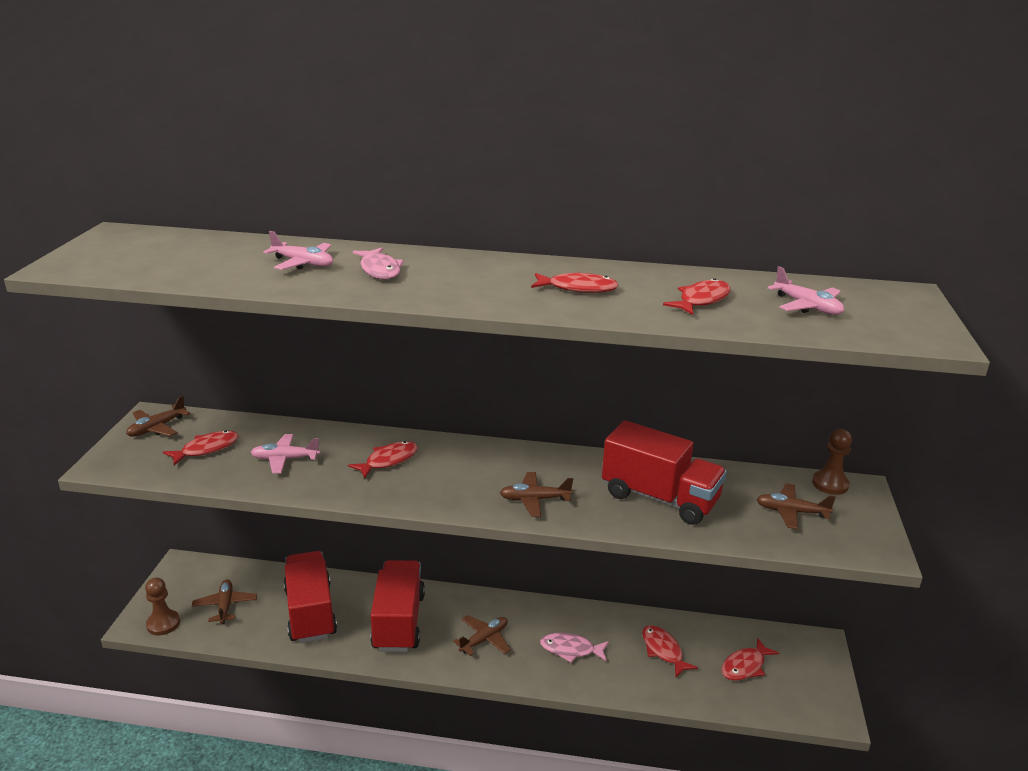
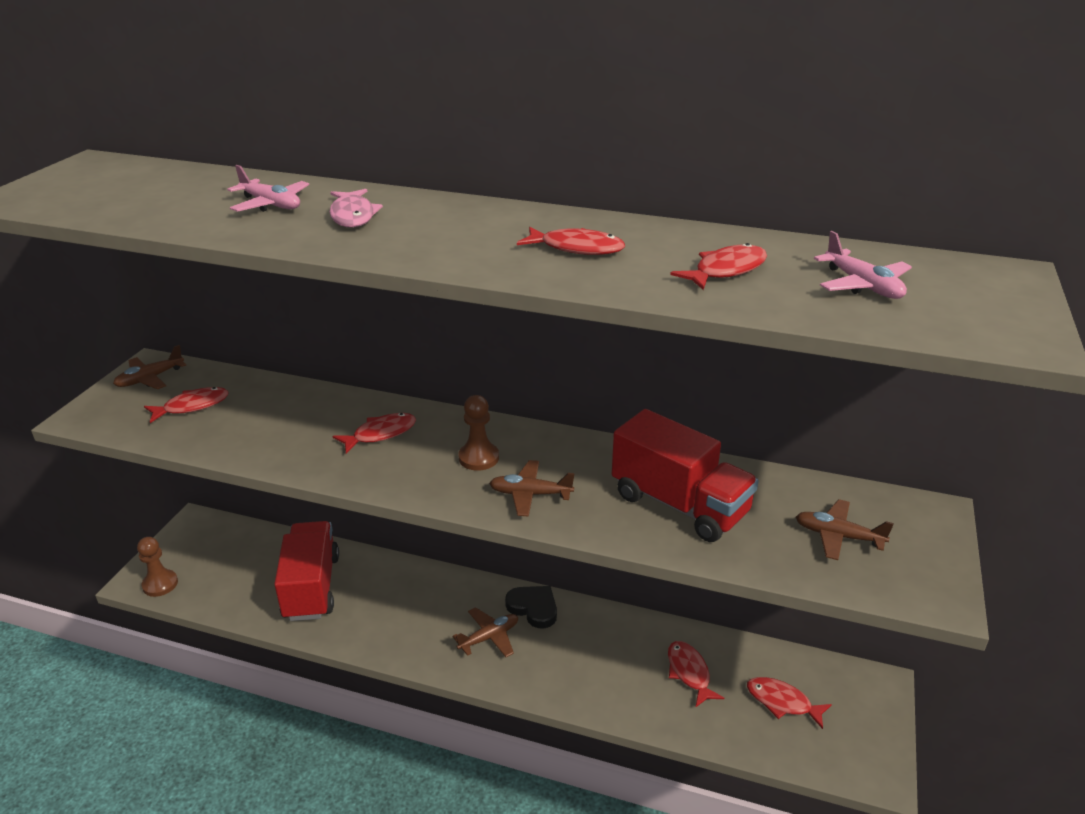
camera: 10 degrees right, 5 degrees up
(225, 606) = (227, 571): brown plane -> none
(285, 459) = (270, 424): pink plane -> none
(399, 622) = (401, 607): red truck -> none
(517, 611) = (533, 608): none -> black heart
(571, 649) = (583, 660): pink fish -> none
(745, 666) = (782, 702): red fish -> red fish turned 60 degrees clockwise
(830, 484) = (897, 504): brown pawn -> brown pawn (478, 458)

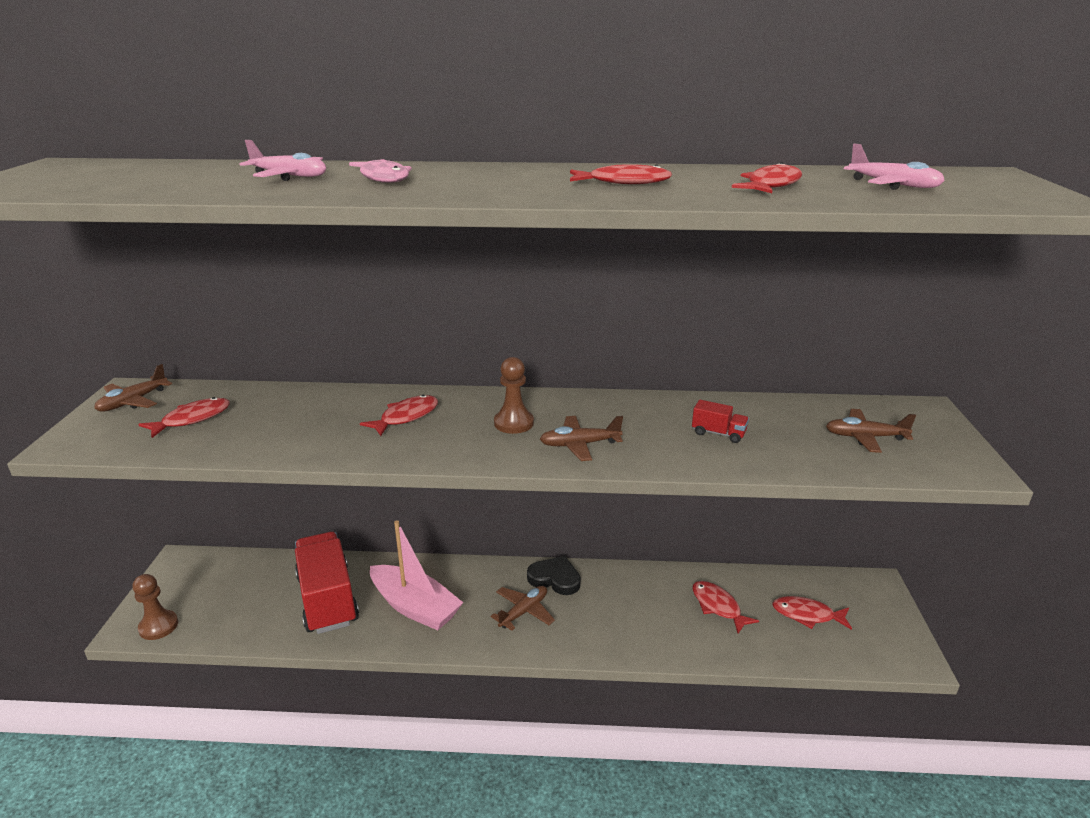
camera: 15 degrees left, 5 degrees down
(388, 611) = (415, 607): none -> pink boat
(679, 504) = (718, 433): red truck -> red truck, size x0.41

